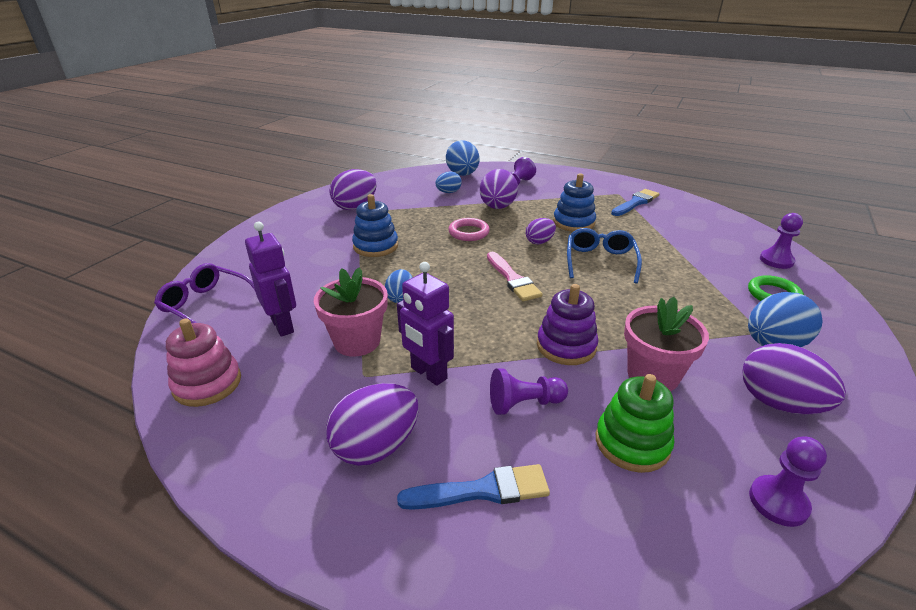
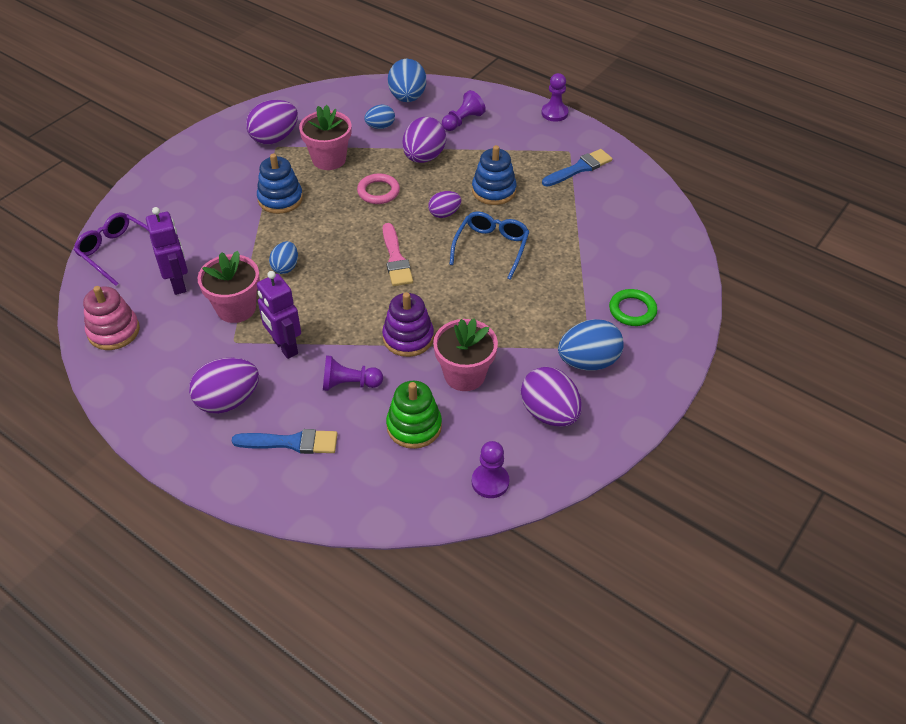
camera: 10 degrees right, 15 degrees up
(411, 215) = (329, 159): none -> pink flower pot
(776, 260) = (670, 270): purple pawn -> purple pawn (554, 113)

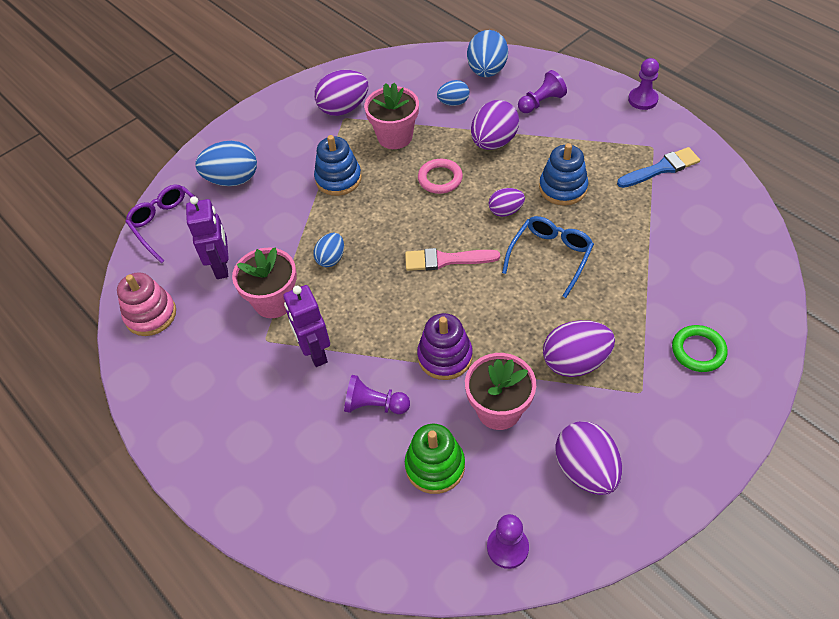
camera: 15 degrees right, 5 degrees up
(228, 401) = (248, 409): purple egg -> purple egg (575, 362)
(291, 442) = (304, 468): blue brush -> none
(396, 259) = (446, 260): pink brush -> pink brush turned 90 degrees clockwise
(588, 362) = (638, 410): blue egg -> blue egg (232, 179)

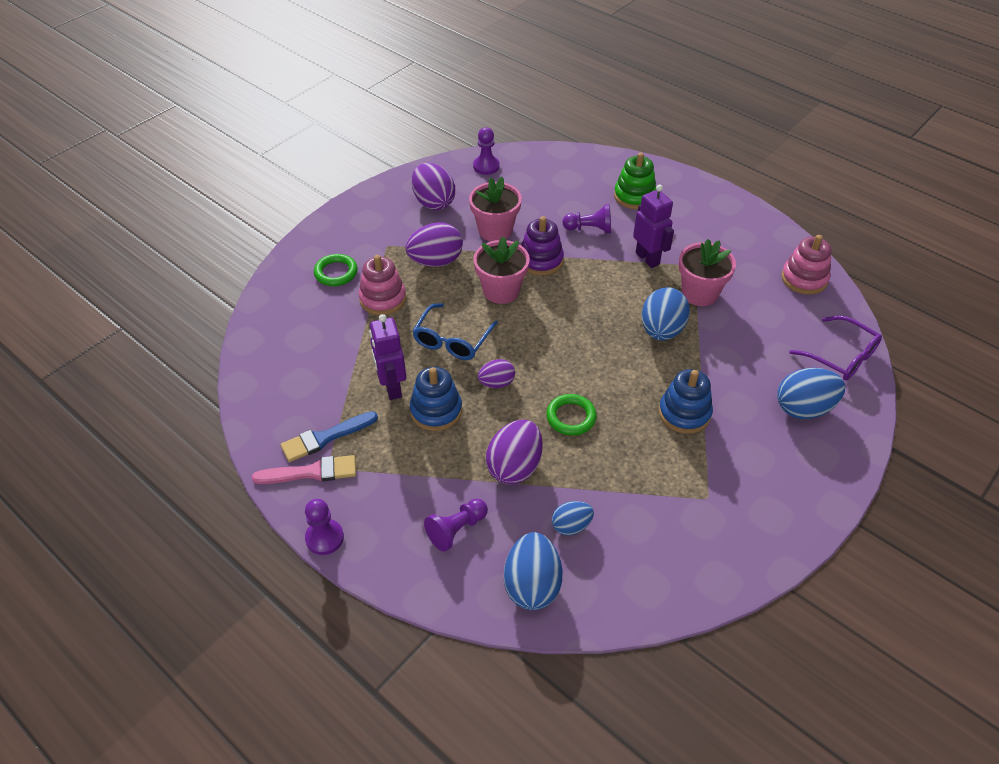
camera: 170 degrees right, 5 degrees down
(222, 267) = (763, 319): purple robot -> purple robot (392, 387)
(331, 258) = (661, 330): blue egg -> blue egg, size x1.70
(344, 108) = (713, 512): purple egg -> none
(395, 137) = (635, 471): pink flower pot -> pink flower pot (501, 291)
(435, 466) = (538, 199): green stacking toy -> green stacking toy (634, 196)
(440, 179) = (571, 417): pink ring -> green ring
(446, 260) = (551, 333): pink brush -> pink brush (311, 472)
(633, 310) = (383, 299): none -> pink stacking toy

